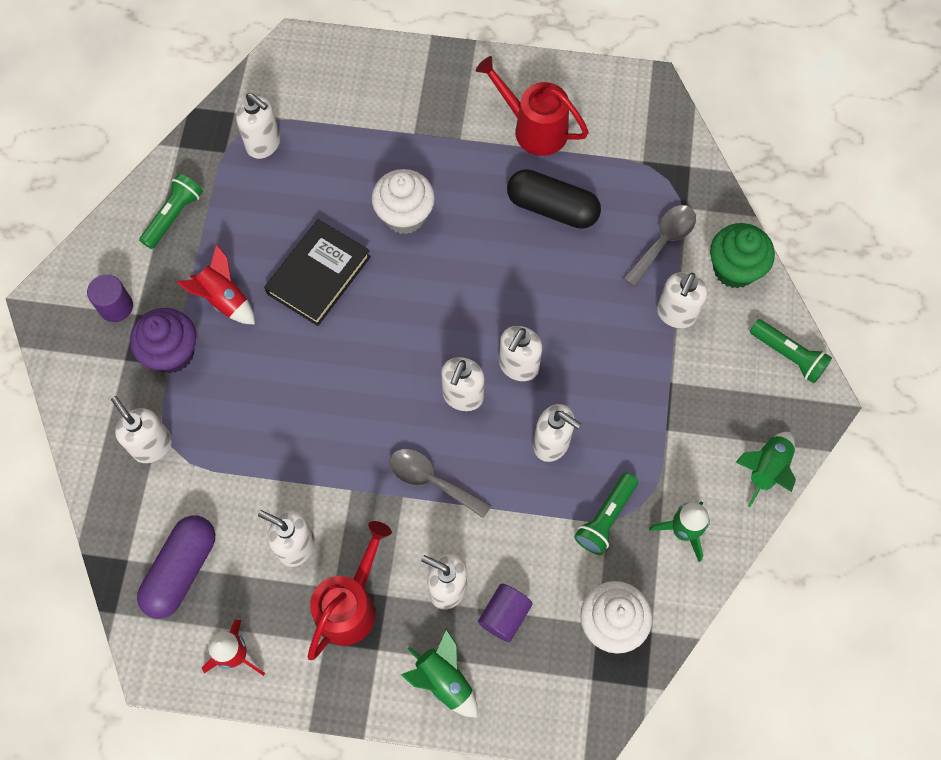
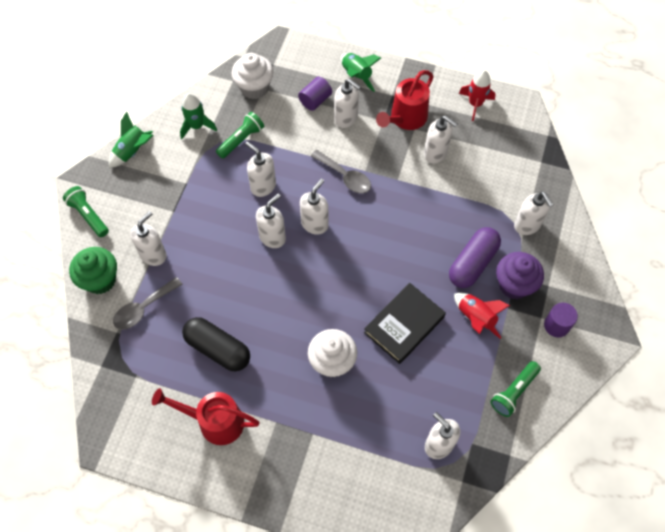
camera: 170 degrees left, 5 degrees down
(181, 570) = (507, 151): purple capsule -> purple capsule (472, 263)
(533, 128) = (214, 421): red watering can -> red watering can turned 150 degrees clockwise

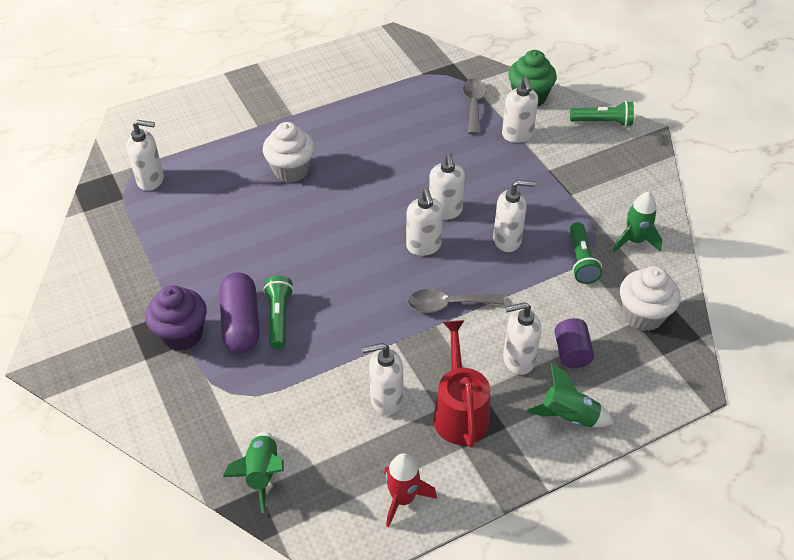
camera: 135 degrees right, 15 degrees down
(133, 151) = (648, 183): green rocket -> green rocket (262, 473)
(214, 421) = (336, 88): red watering can -> none
(218, 349) = (387, 121): black capsule -> none
(404, 325) = (258, 232): black book -> none
(475, 318) = (196, 281): red rocket -> none
(514, 392) = (113, 253): green flashlight -> green flashlight (279, 318)
(527, 225) = (215, 401): white soap dispenser -> none
(556, 325) = (110, 330): purple cylinder -> none

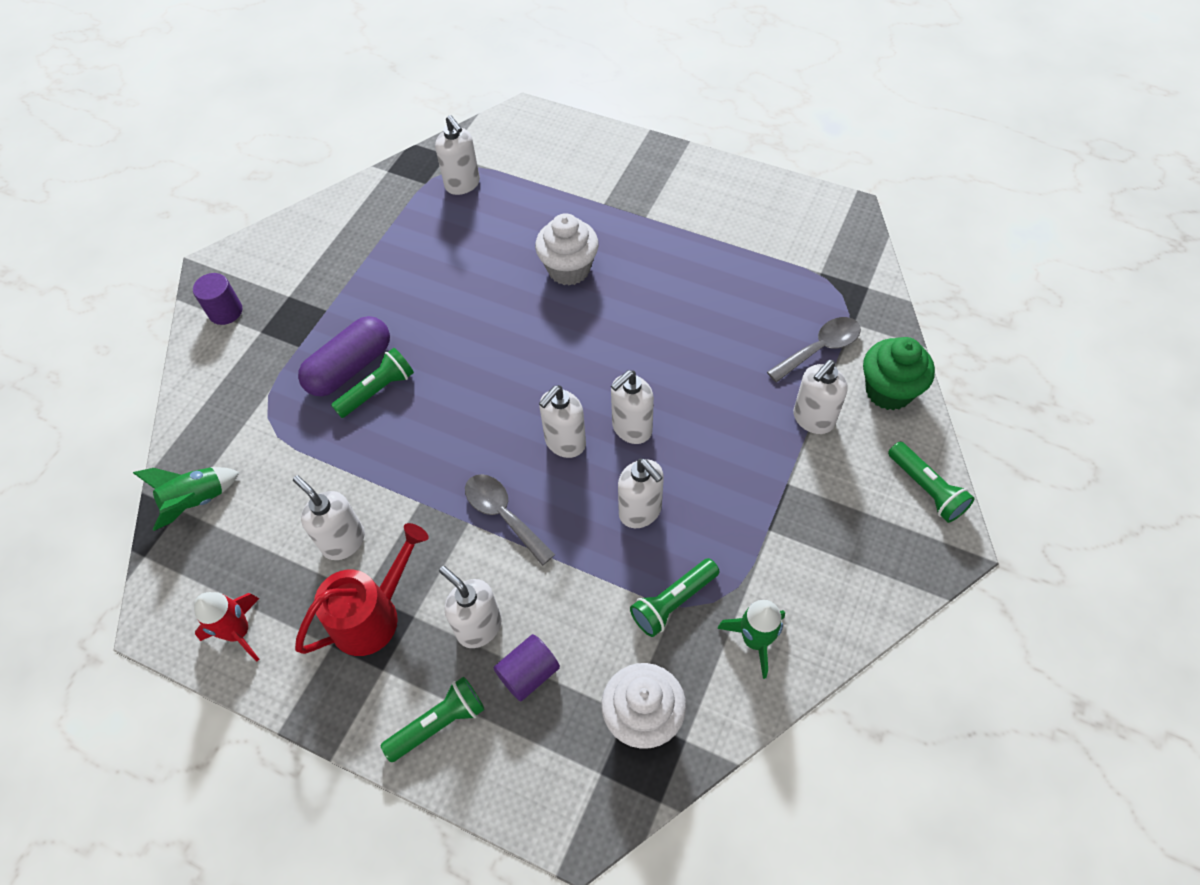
camera: 55 degrees right, 10 degrees up
(98, 372) = (225, 311): none -> purple cylinder
(182, 334) = (305, 336): purple cupcake -> none
(569, 416) = (438, 723): green rocket -> green flashlight

